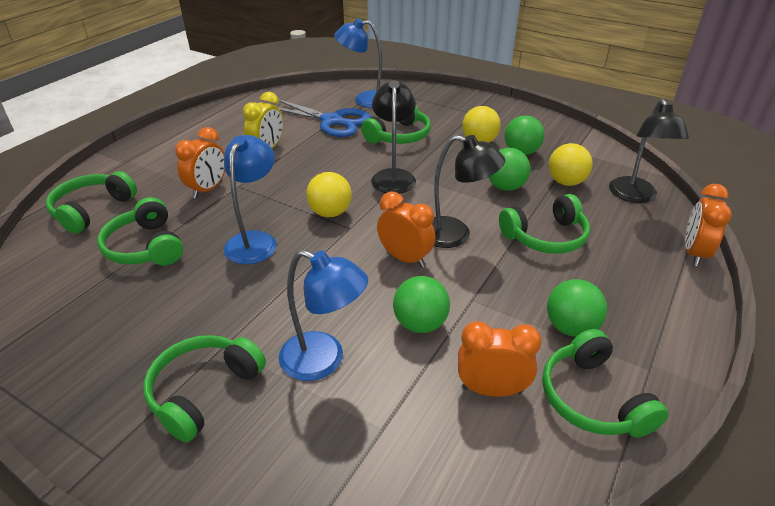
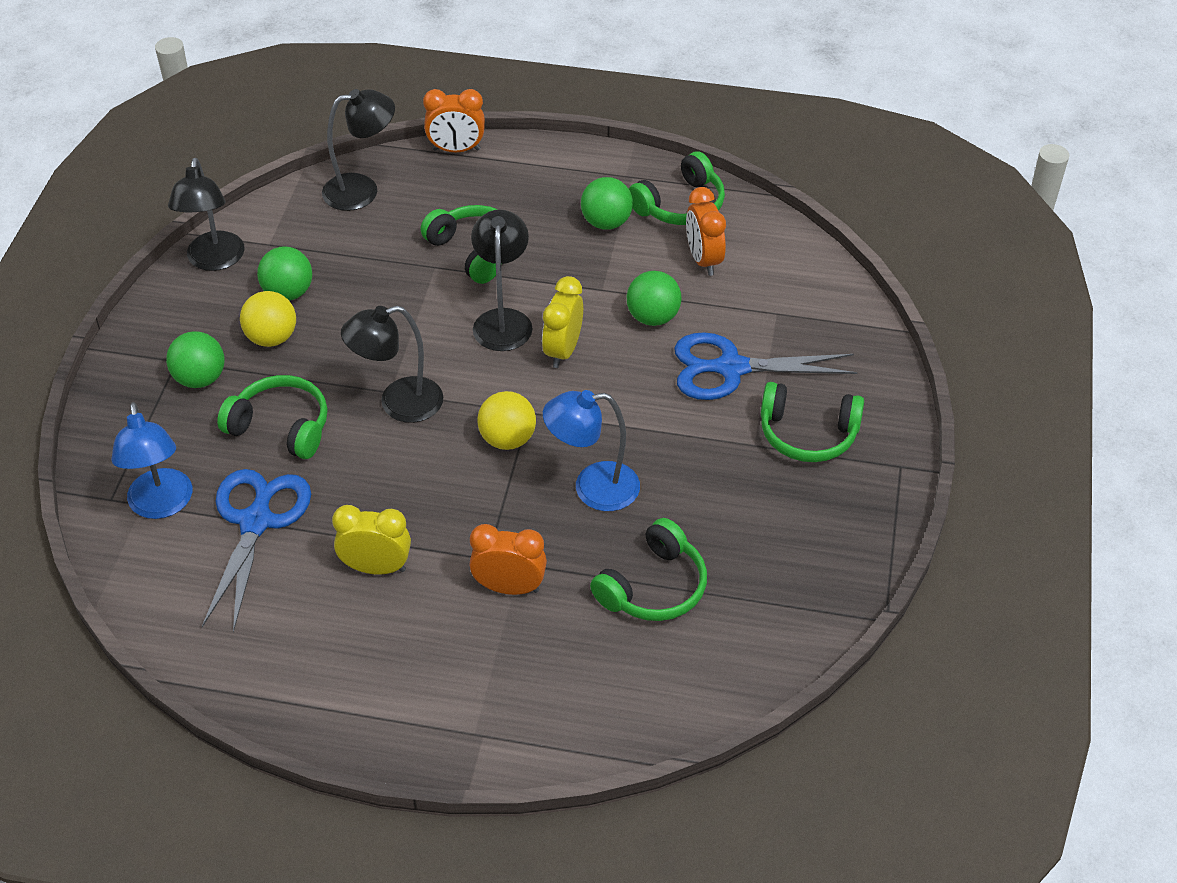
camera: 110 degrees left, 10 degrees up
(92, 210) = (611, 694): green headphones -> none
(324, 360) = (731, 368): blue lamp -> blue scissors
(405, 258) = (563, 350): orange clock -> yellow clock
(505, 187) = (383, 295): green ball -> green ball (200, 379)
(562, 132) = (214, 260): none -> black lamp
(566, 182) = (351, 246): yellow ball -> none

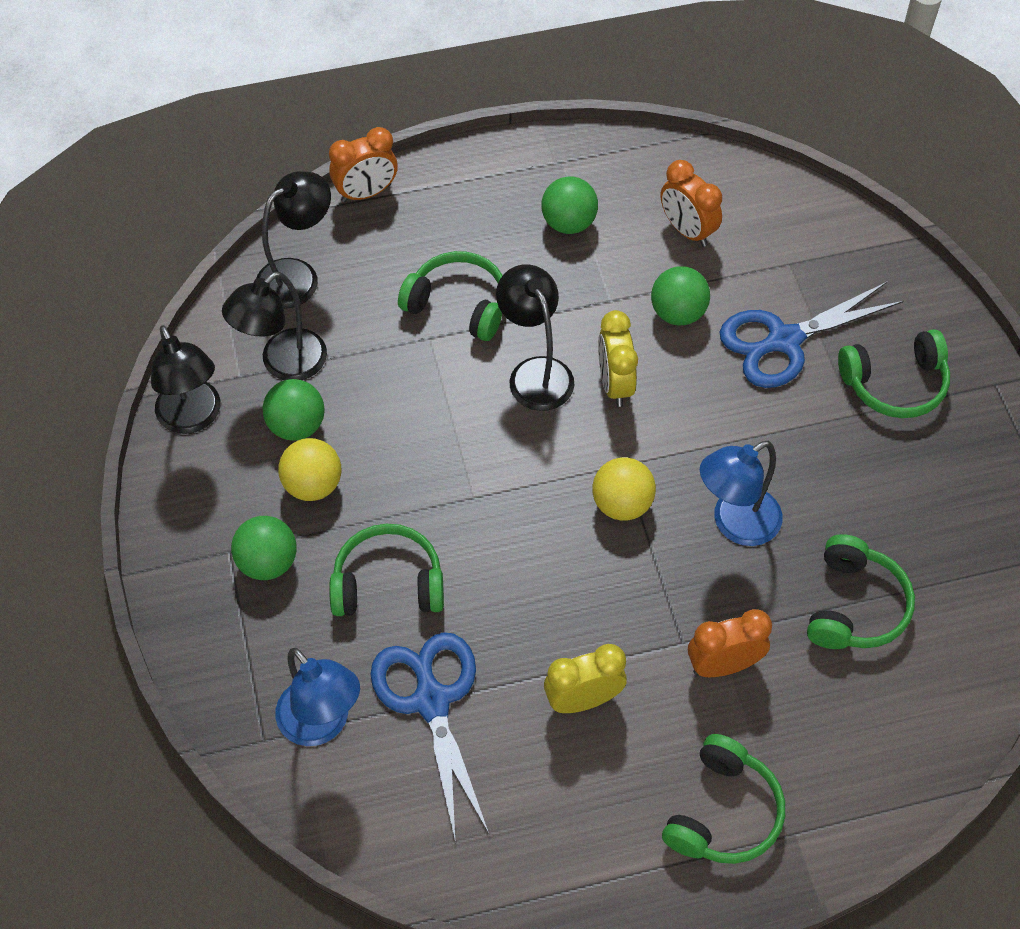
camera: 25 degrees left, 10 degrees up
(398, 403) = (490, 508): black lamp -> black lamp (283, 364)
(680, 205) = (628, 177): green headphones -> green headphones (723, 812)

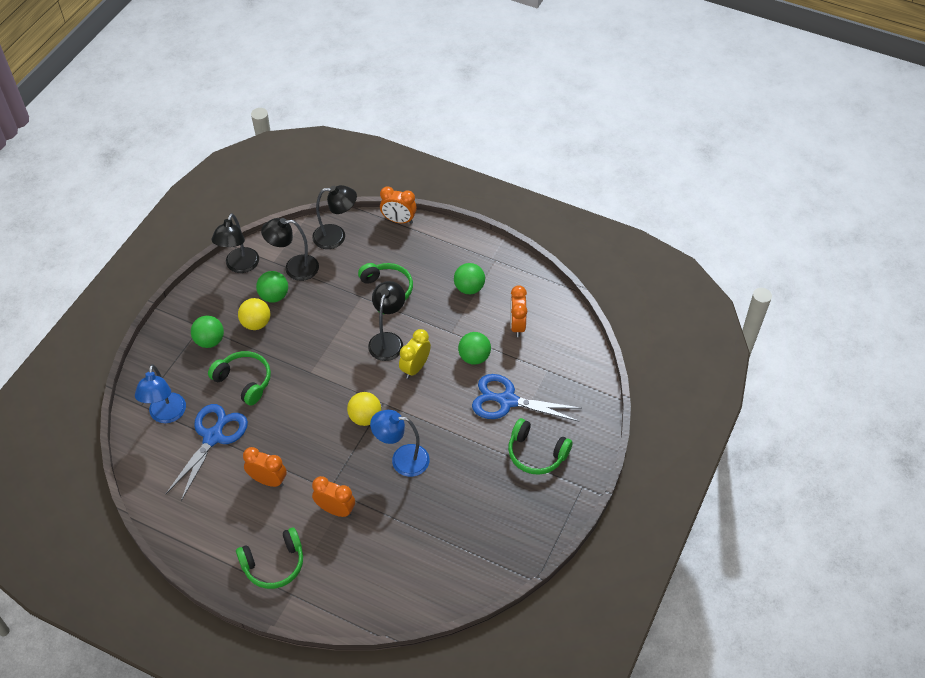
camera: 40 degrees right, 5 degrees down
(583, 699) = (268, 480): yellow clock -> orange clock
(855, 606) = (414, 529): green headphones -> none

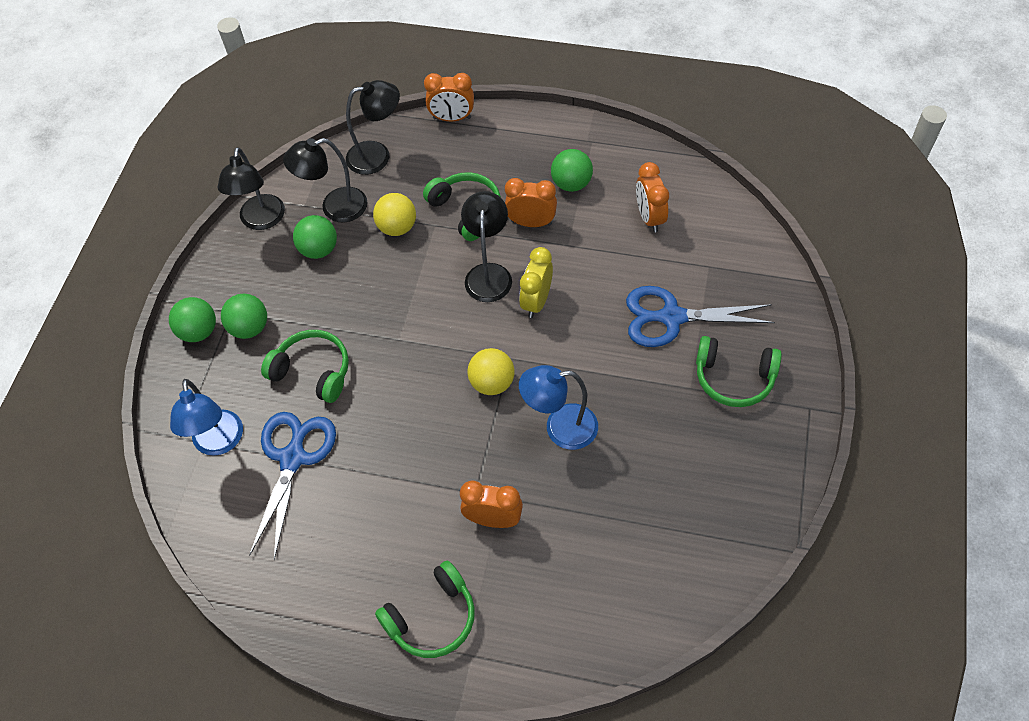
camera: 10 degrees left, 5 degrees up
(256, 323) = (306, 290): yellow ball -> yellow ball (397, 227)
(268, 480) = (387, 500): orange clock -> orange clock (531, 222)
(474, 357) = (609, 270): green ball -> green ball (199, 331)

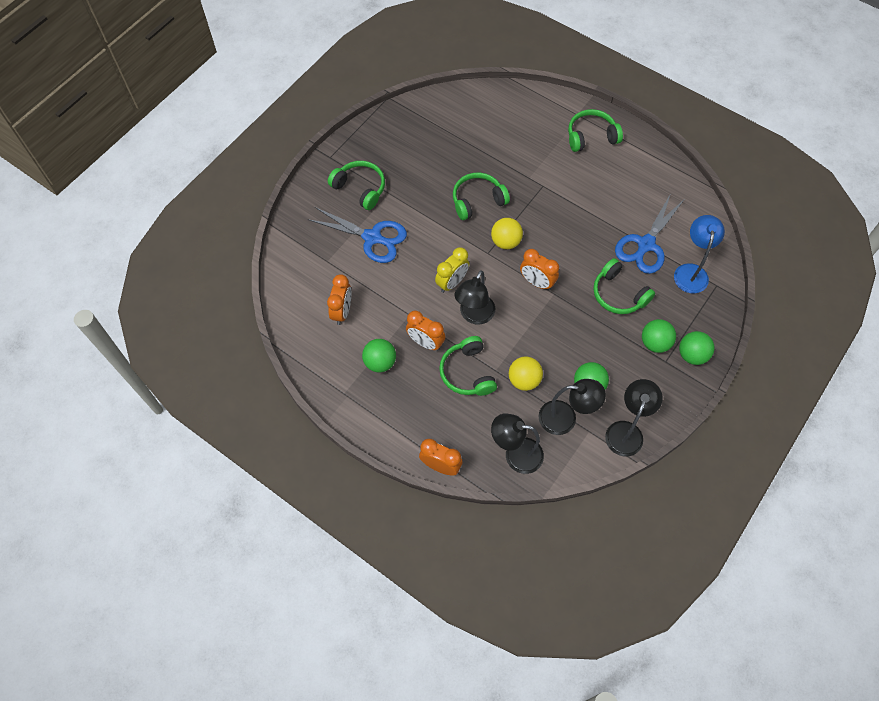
camera: 160 degrees left, 5 degrees up
(493, 519) = (539, 169): orange clock -> orange clock (536, 282)
(560, 428) = (477, 200): blue lamp -> green headphones

